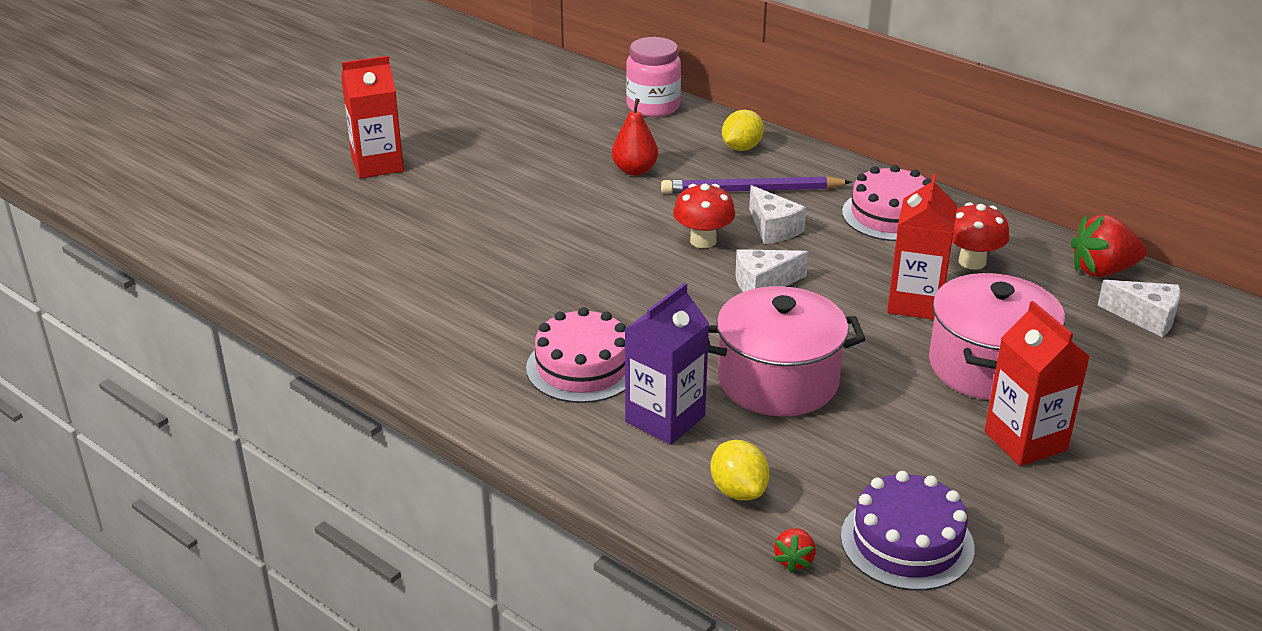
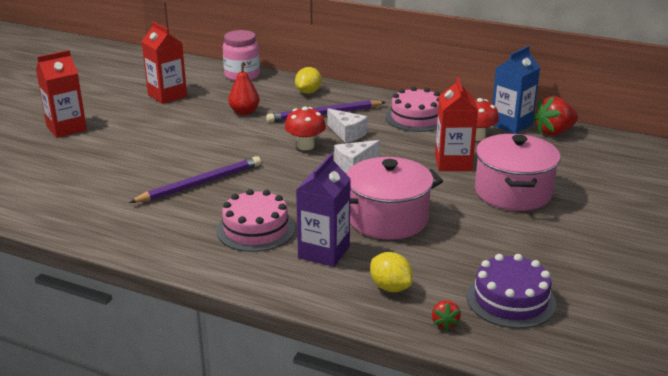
camera: 15 degrees left, 5 degrees down
(530, 282) = (200, 184): none -> purple pencil
(1025, 441) = (554, 230): red carton -> red carton (167, 95)
(1038, 247) = (511, 124): none -> blue carton
(1145, 318) = (590, 153): white cheese -> none

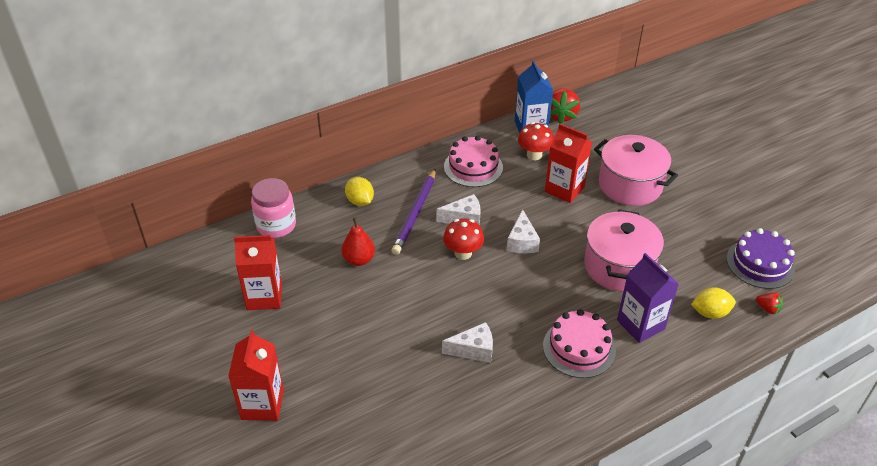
camera: 55 degrees left, 15 degrees up
(200, 184) = (473, 350): purple pencil -> white cheese

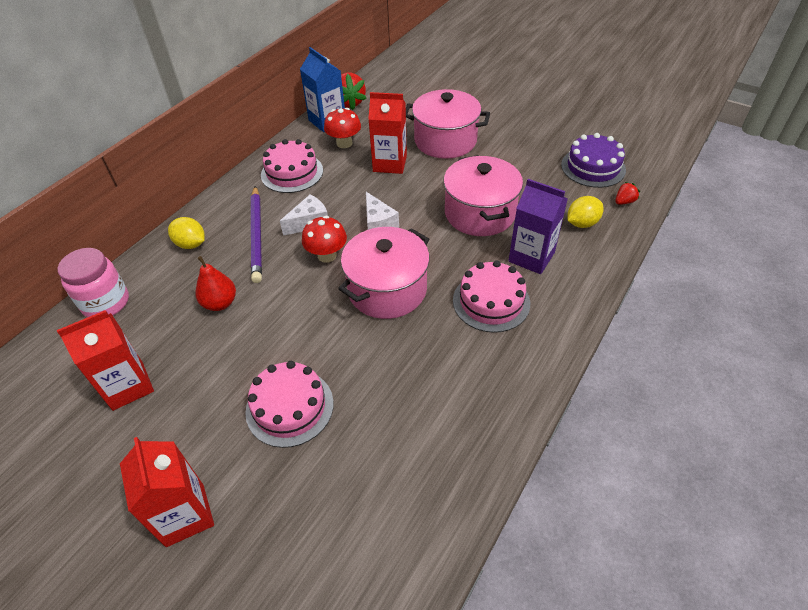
camera: 25 degrees left, 5 degrees up
(370, 362) = (289, 407): none -> pink cake
(473, 350) = (392, 346): white cheese -> none
(496, 302) = (387, 289): none -> pink pot
(767, 308) = (624, 201): red strawberry -> red strawberry turned 45 degrees counterclockwise

